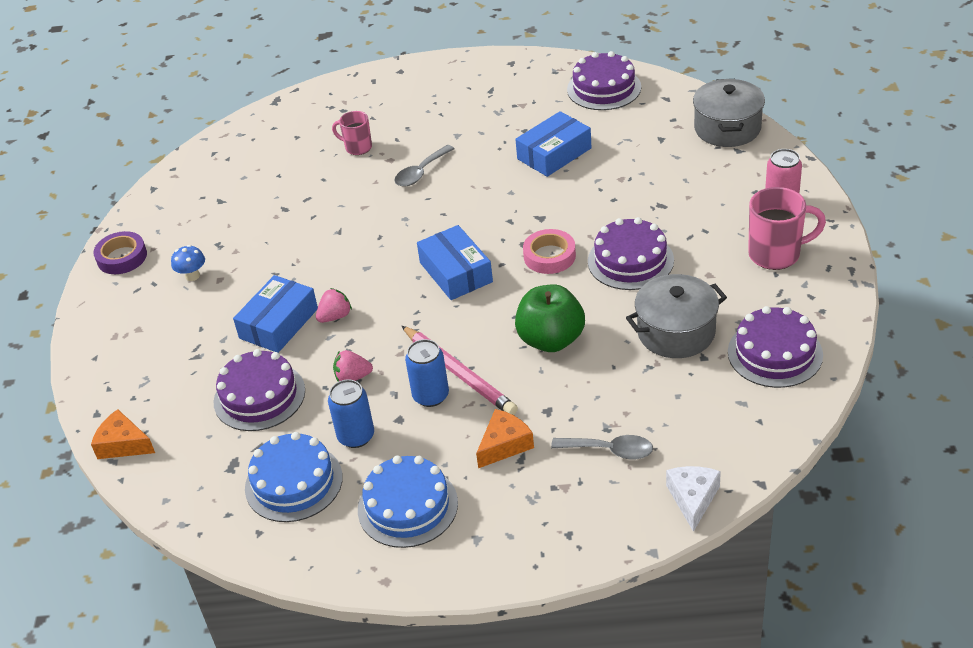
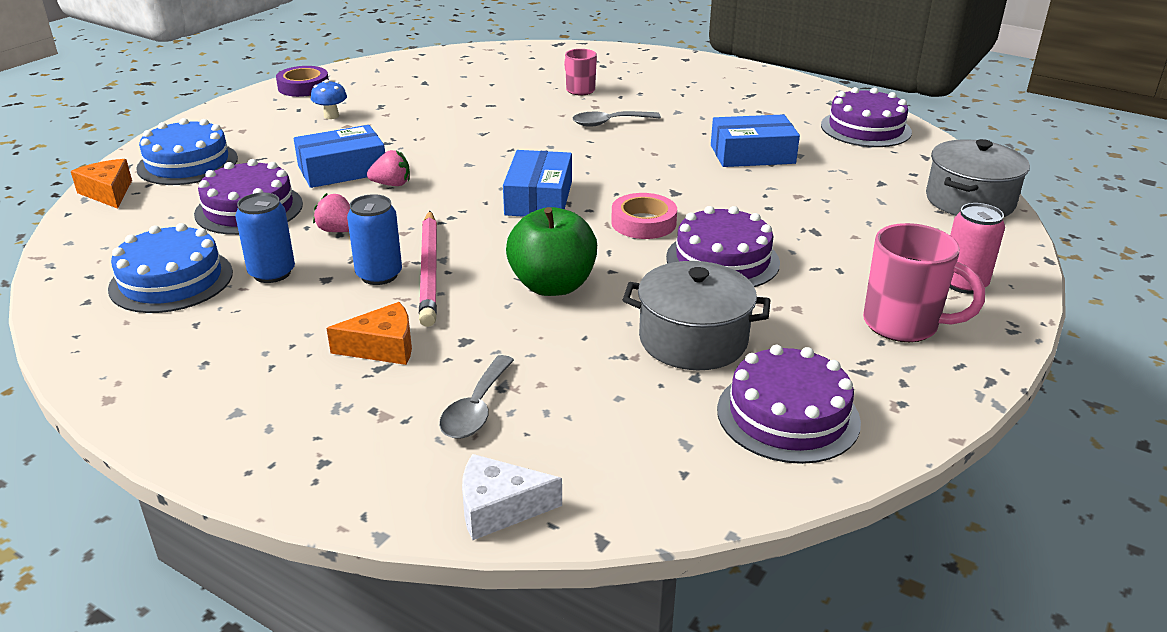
camera: 30 degrees right, 10 degrees down
(407, 506) = (224, 349): blue cake -> blue cake (187, 163)
(610, 450) = (476, 409): grey spoon -> grey spoon turned 60 degrees clockwise
(693, 499) = (499, 508): white cheese -> white cheese turned 135 degrees counterclockwise

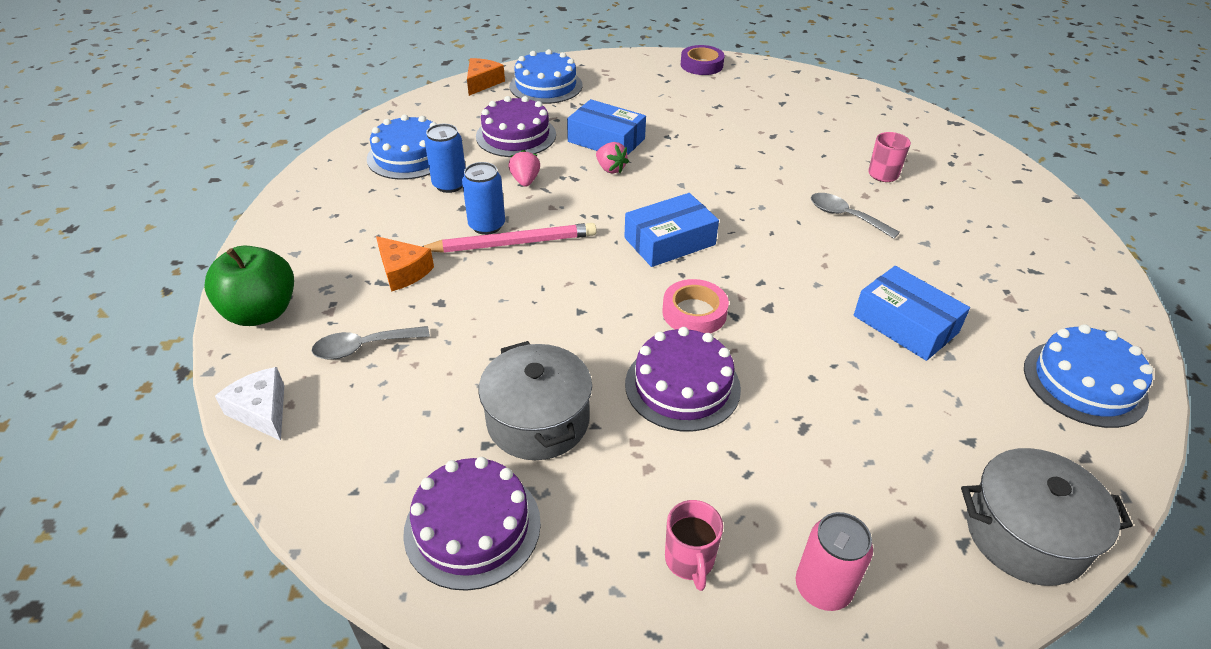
camera: 55 degrees right, 10 degrees up
(331, 116) = (675, 96): blue mushroom -> none
(429, 271) = (512, 243): pink pencil -> pink pencil turned 150 degrees counterclockwise
(552, 285) = (548, 309): green apple -> green apple (261, 312)
(865, 128) = (1084, 383): purple cake -> blue cake
(903, 325) = (690, 561): pink mug -> pink mug, size x0.61

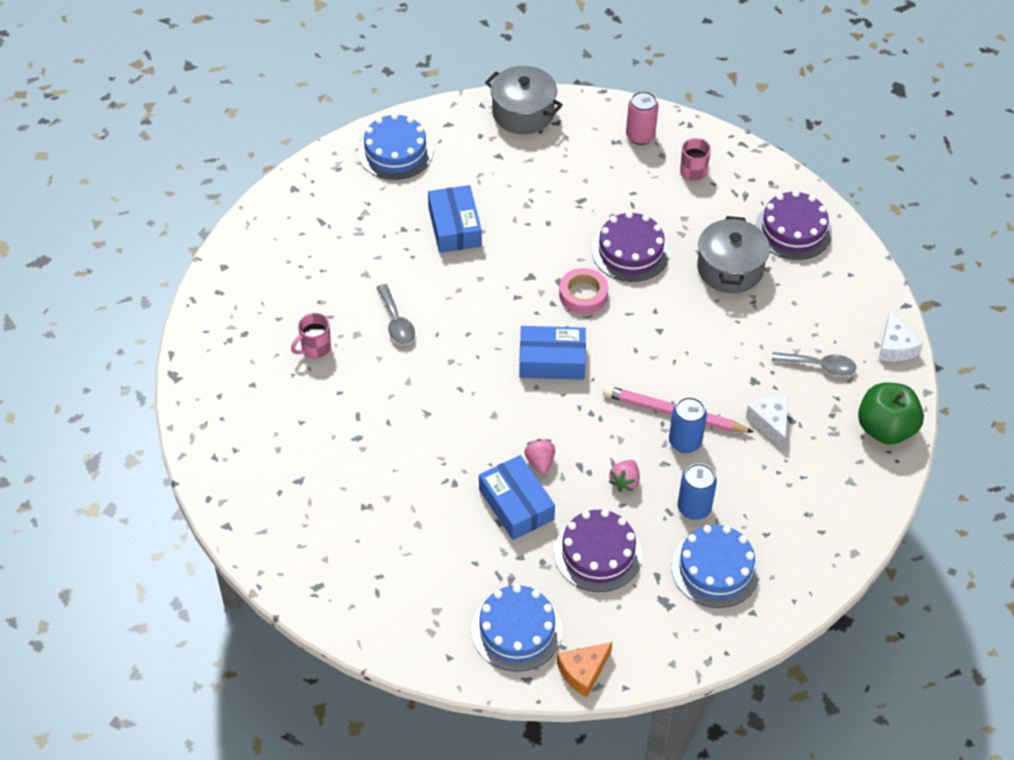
camera: 150 degrees left, 10 degrees up
(403, 271) = (770, 422): orange cheese -> white cheese
(701, 65) = (317, 588): purple tape -> none

